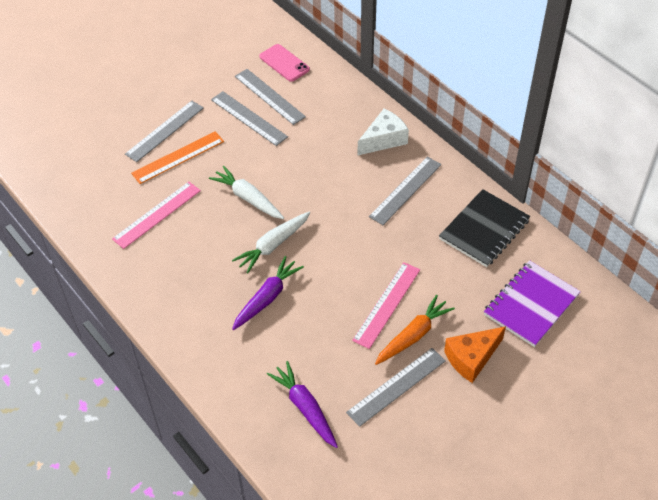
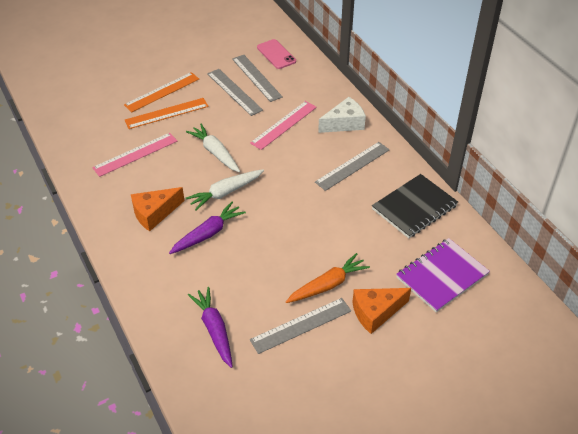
camera: 10 degrees right, 5 degrees down
(165, 131) = (162, 92): grey ruler -> orange ruler
(200, 283) = (154, 213): none -> orange cheese
(387, 304) = (311, 255): pink ruler -> pink ruler (284, 125)

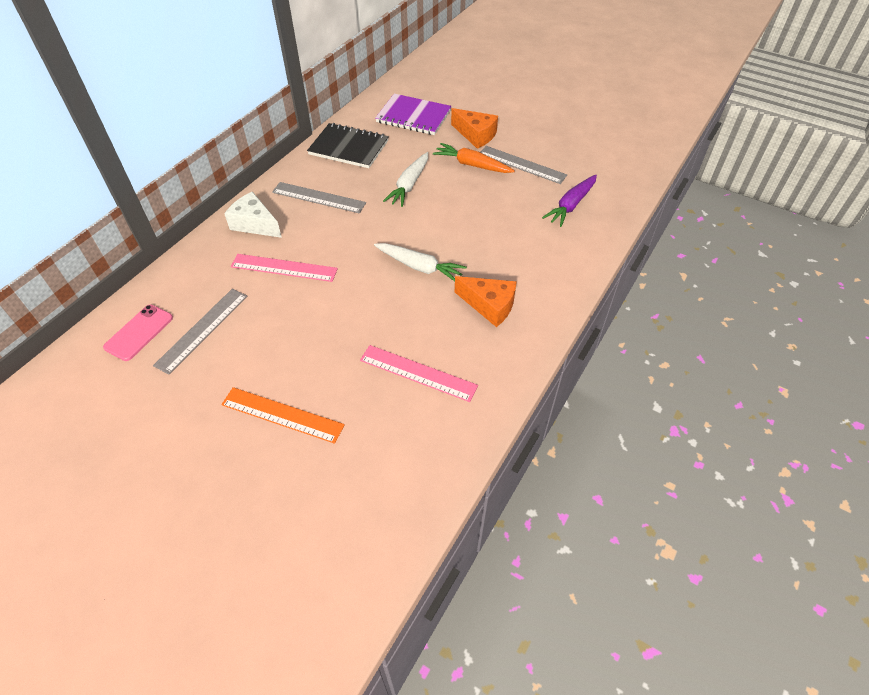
camera: 120 degrees left, 5 degrees up
(166, 113) = (324, 384): orange ruler -> none
(208, 234) = (481, 254): purple carrot -> none
(215, 153) = (366, 302): white carrot -> white carrot (409, 185)
(234, 92) = (243, 338): grey ruler -> none

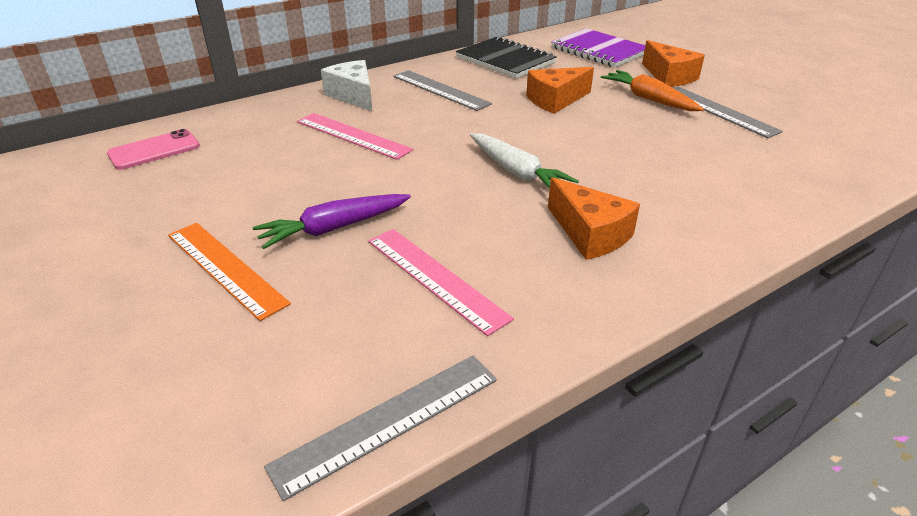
camera: 25 degrees right, 15 degrees down
(202, 329) = (217, 164): grey ruler -> grey ruler (388, 421)
(409, 185) = (555, 100): white carrot -> orange cheese
(571, 205) = (775, 161): purple carrot -> purple carrot (334, 228)

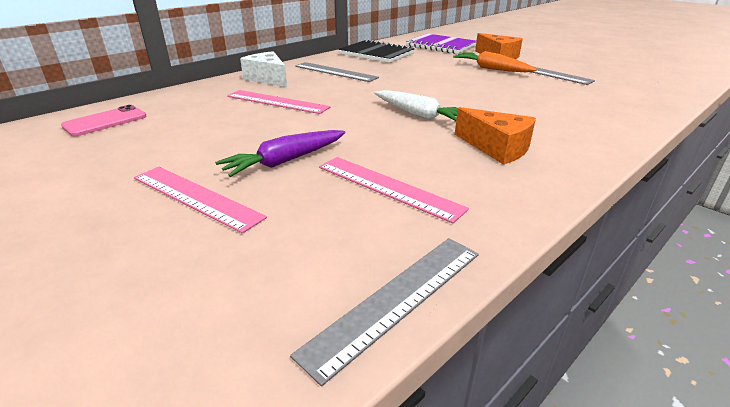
camera: 10 degrees left, 5 degrees down
(225, 268) = (195, 197): orange ruler -> pink ruler
(555, 100) = (425, 73): orange cheese -> none

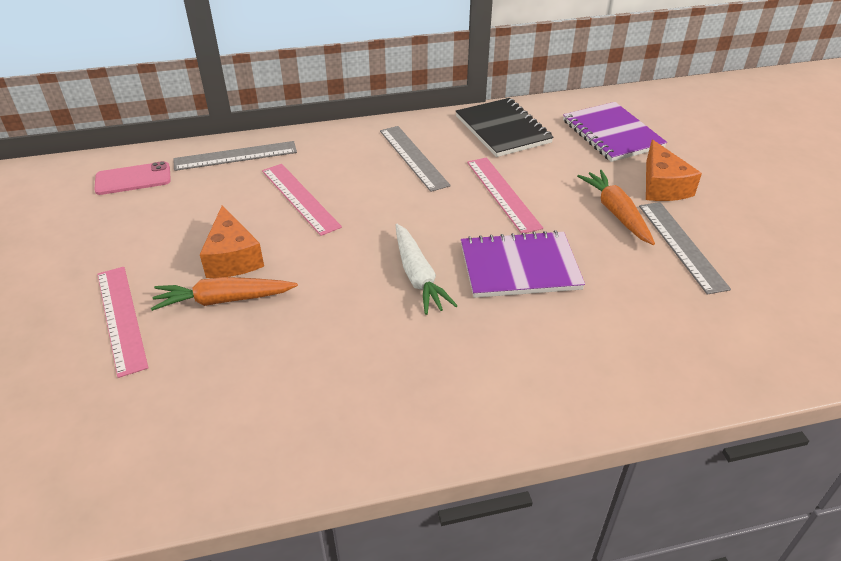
camera: 30 degrees right, 10 degrees up
(267, 78) = (329, 149): white cheese -> none
(285, 161) = (224, 300): purple carrot -> orange carrot
(388, 187) = (272, 375): pink ruler -> pink ruler (502, 194)
(396, 299) = (154, 499): grey ruler -> grey ruler (235, 156)
(475, 97) = (519, 267): none -> purple notebook
(496, 148) = (435, 365): orange cheese -> orange cheese (233, 258)

